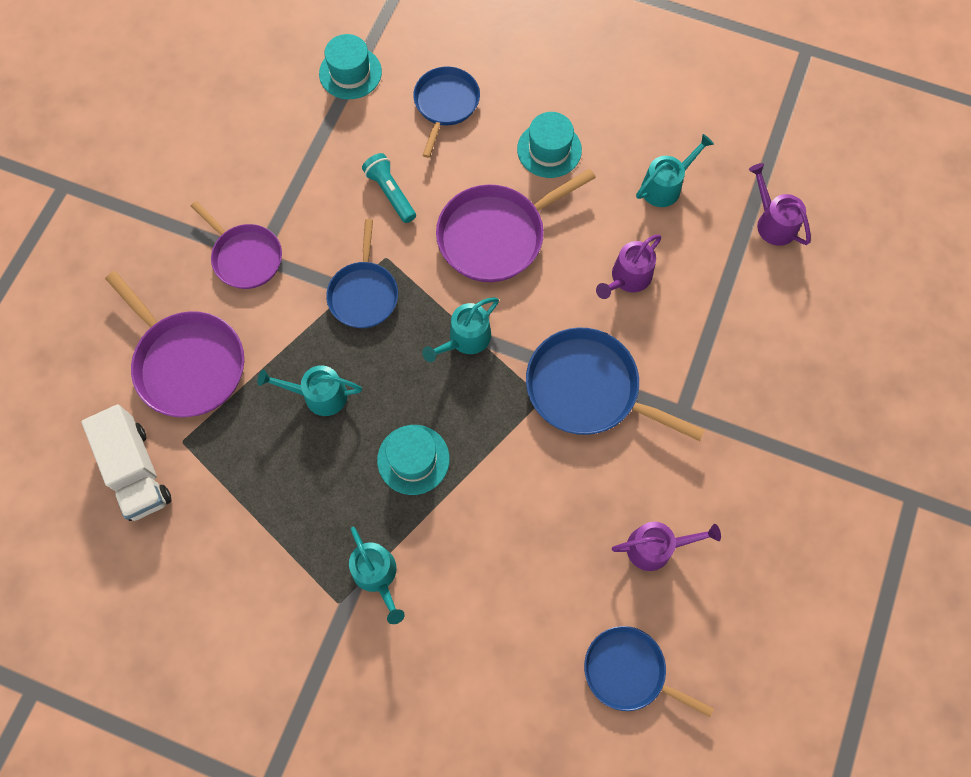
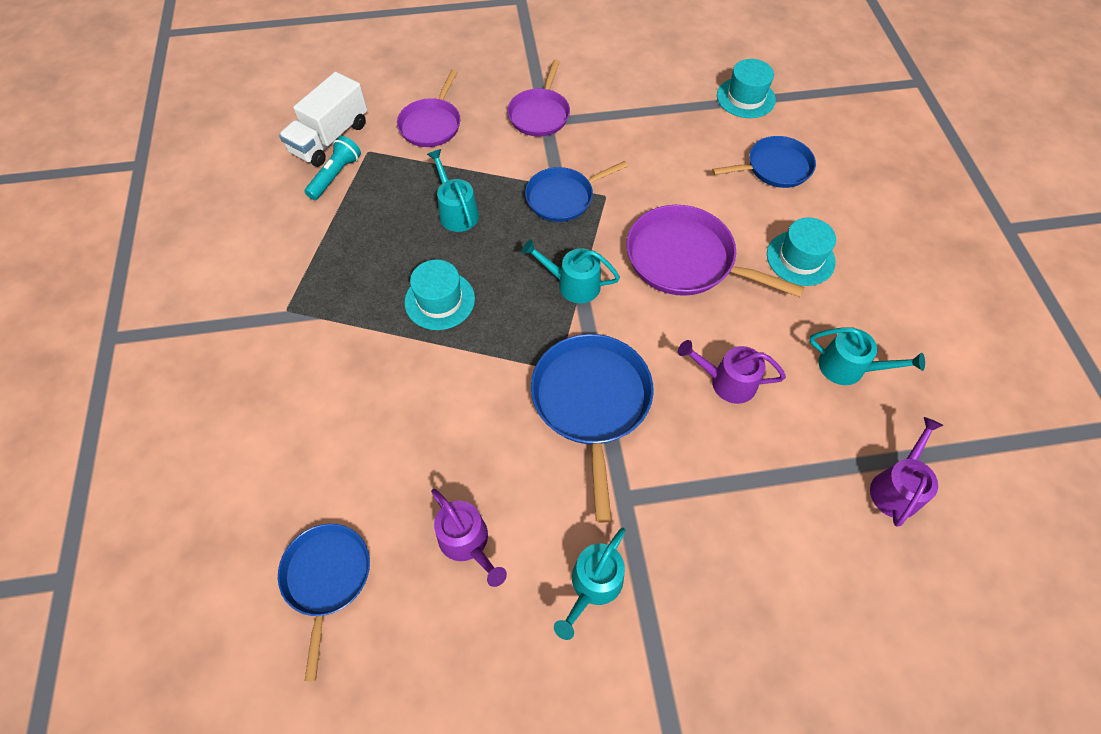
camera: 60 degrees right, 10 degrees down
(187, 363) = (431, 124): purple pan -> purple pan, size x0.66
(377, 575) = (323, 325): turquoise watering can -> turquoise watering can (593, 585)
(390, 193) = (664, 171): turquoise flashlight -> turquoise flashlight (336, 175)

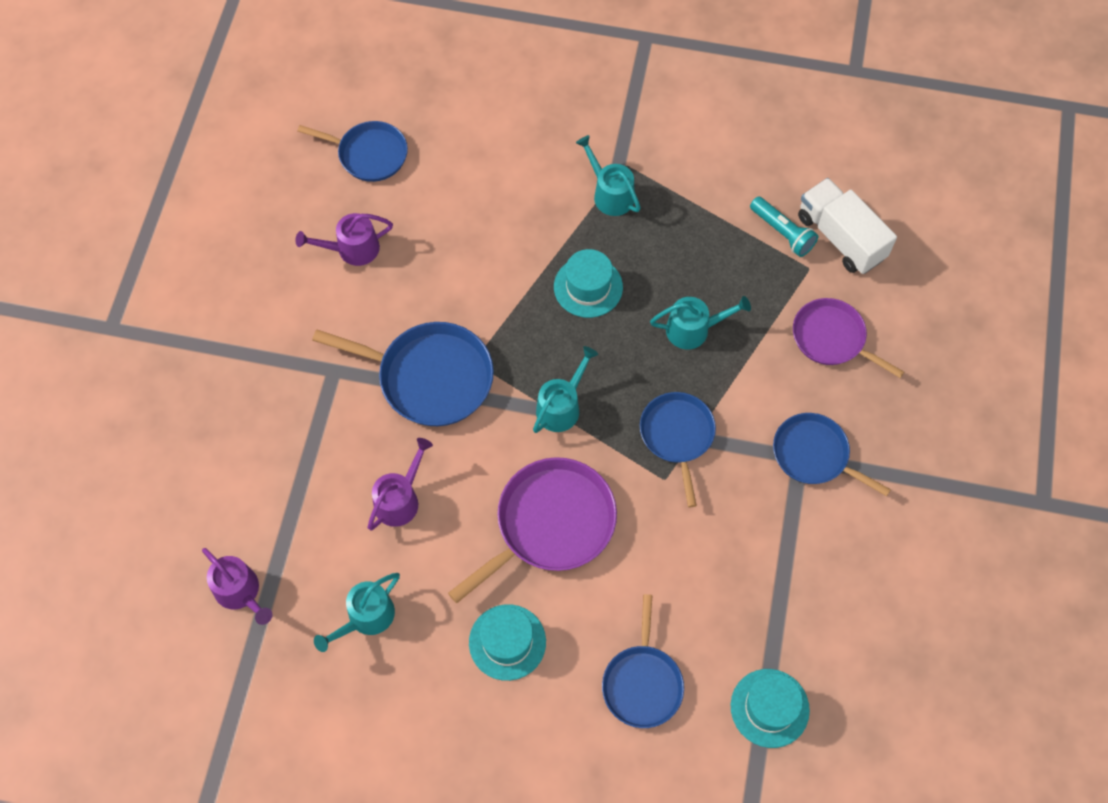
camera: 110 degrees right, 5 degrees up
(540, 114) = (814, 455): purple pan -> blue pan
(593, 585) = (279, 323): turquoise watering can -> turquoise watering can (610, 194)

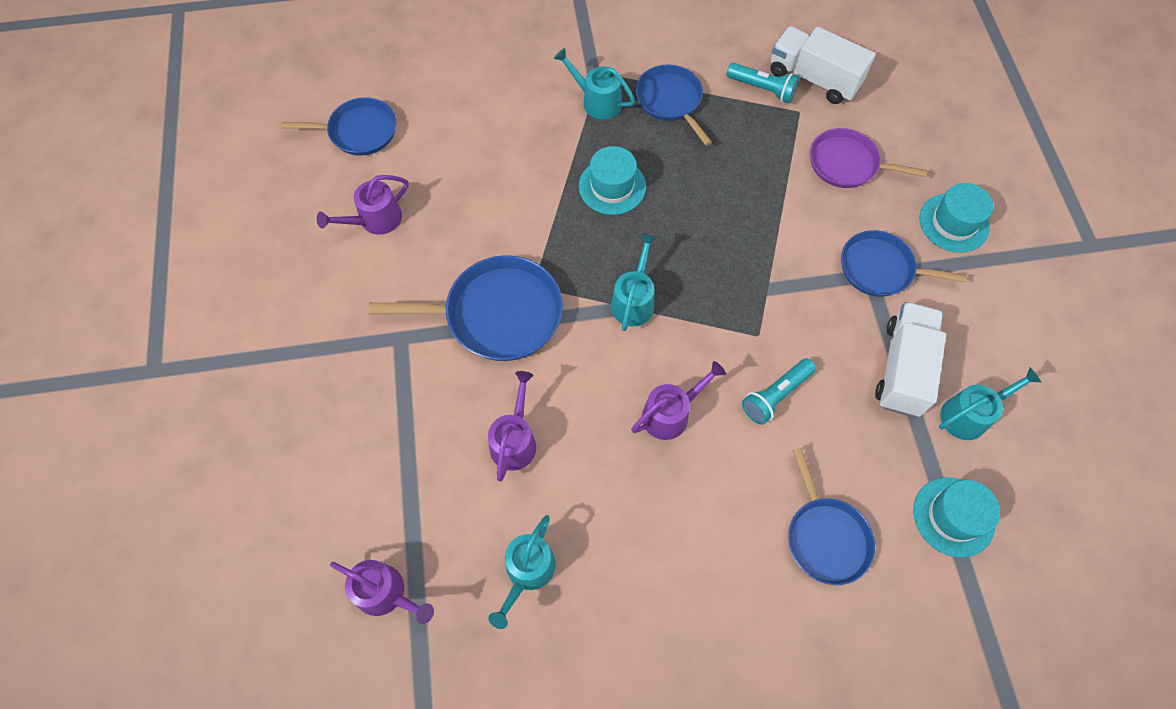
camera: 20 degrees left, 0 degrees up
(507, 642) = (678, 545): turquoise hat -> turquoise hat (953, 223)
(550, 524) = (671, 413): purple pan -> purple watering can
(655, 541) = (775, 395): none -> turquoise flashlight
(677, 436) = (752, 292): blue pan -> blue pan (670, 101)
(693, 329) = (723, 194): turquoise watering can -> turquoise watering can (970, 414)
(788, 557) = (902, 368): none -> white truck

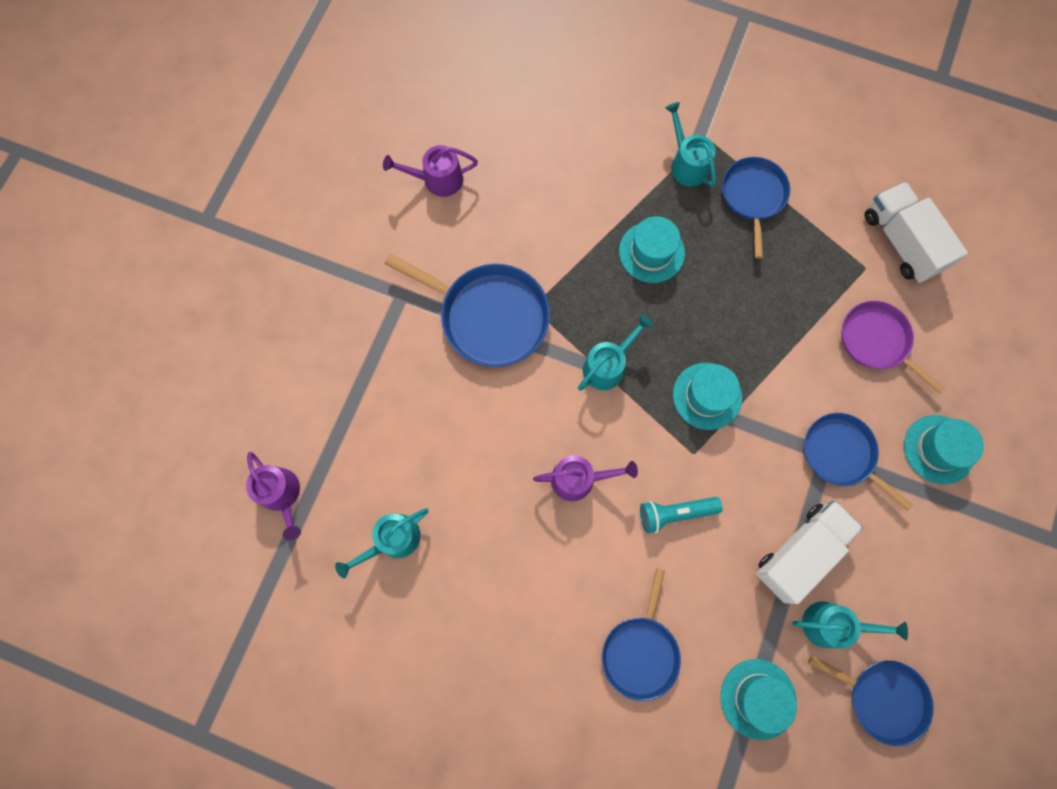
camera: 30 degrees right, 10 degrees up
(359, 131) = (468, 90): blue pan -> blue pan (882, 698)
(514, 440) = (442, 430): purple watering can -> none
(737, 280) = (707, 396): none -> turquoise hat
(762, 89) = (845, 228): turquoise flashlight -> none

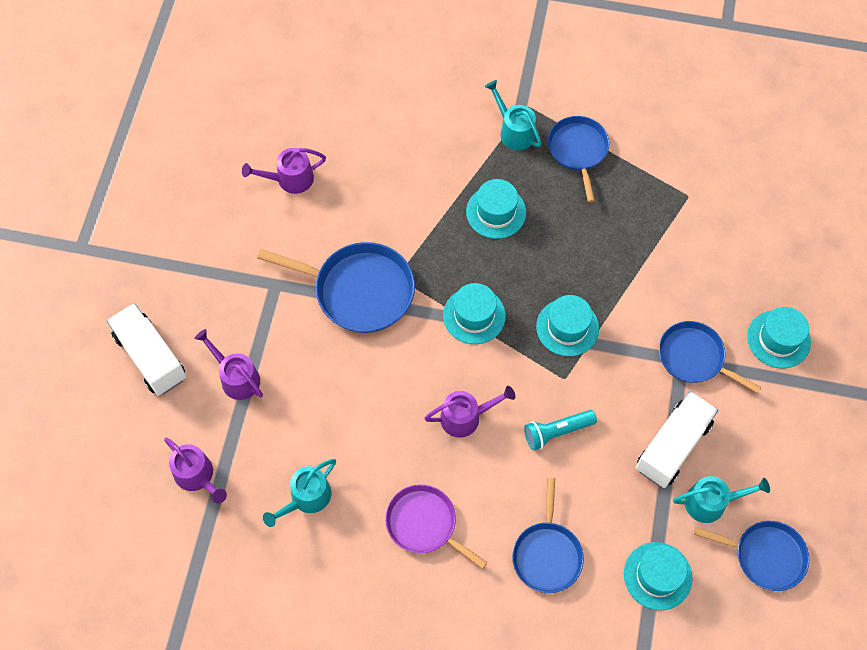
camera: 10 degrees left, 10 degrees down
(342, 391) = (236, 377): none -> purple watering can
(608, 365) = (474, 315): turquoise watering can -> turquoise hat
(876, 341) = (708, 256): purple pan -> purple pan (424, 524)
(901, 242) = (715, 169): white truck -> white truck (151, 357)

